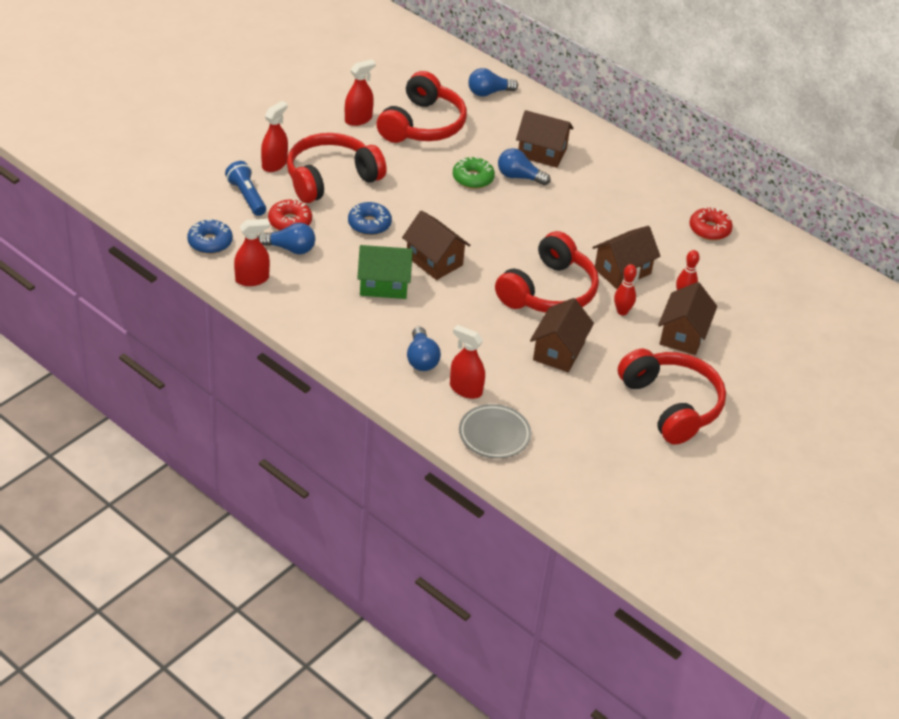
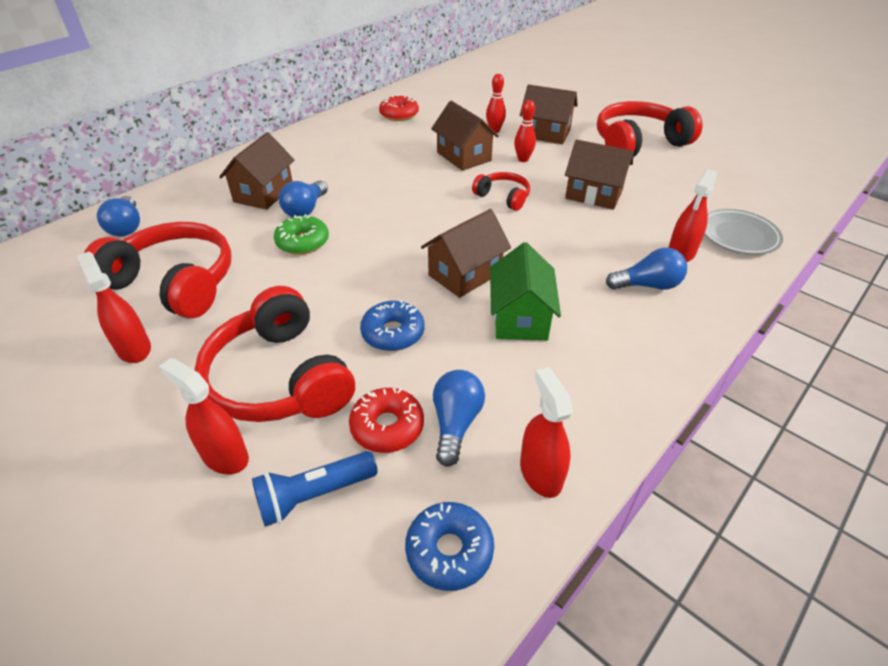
camera: 85 degrees left, 0 degrees up
(548, 291) = (503, 197): red headphones -> red headphones, size x0.51

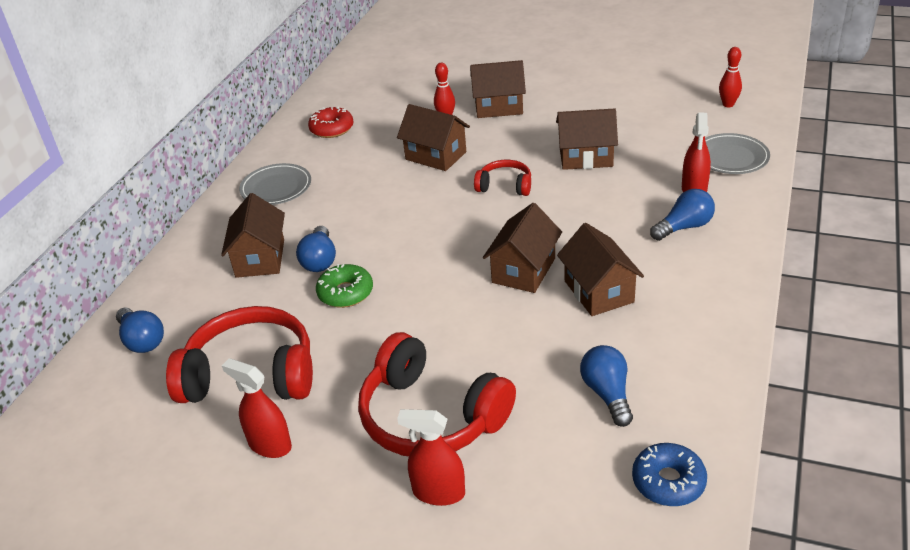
camera: 20 degrees left, 5 degrees down
(314, 495) = (537, 489): blue flashlight -> none
(321, 145) = (276, 188): none -> grey plate
(387, 427) = (555, 418): red donut -> none
(393, 333) = (500, 343): blue donut -> none
(520, 318) = (598, 291): green house -> brown house
(523, 159) = (496, 141): red bowling pin -> red bowling pin (728, 104)
(540, 473) = (697, 404): red spray bottle -> none
(638, 143) = (593, 92): red headphones -> none

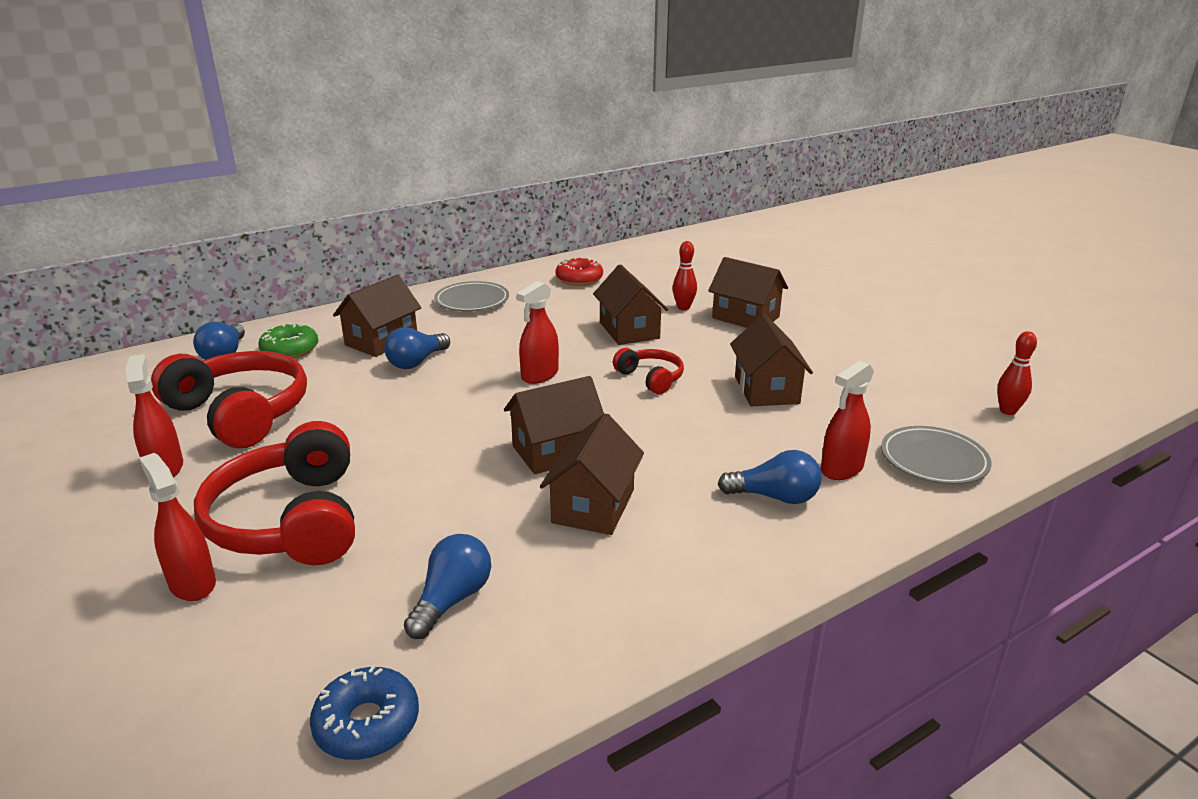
camera: 35 degrees right, 10 degrees down
(345, 293) = (394, 393): green donut -> green donut (290, 350)
(428, 222) = (540, 375): none -> red spray bottle
(586, 157) = (766, 390): brown house -> brown house turned 45 degrees clockwise

